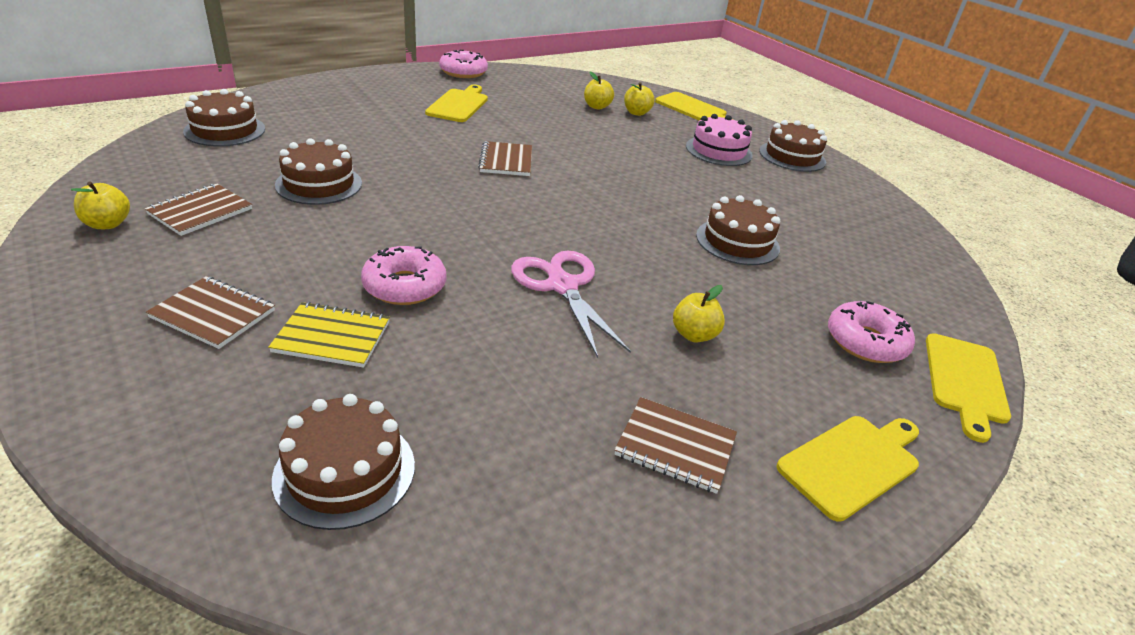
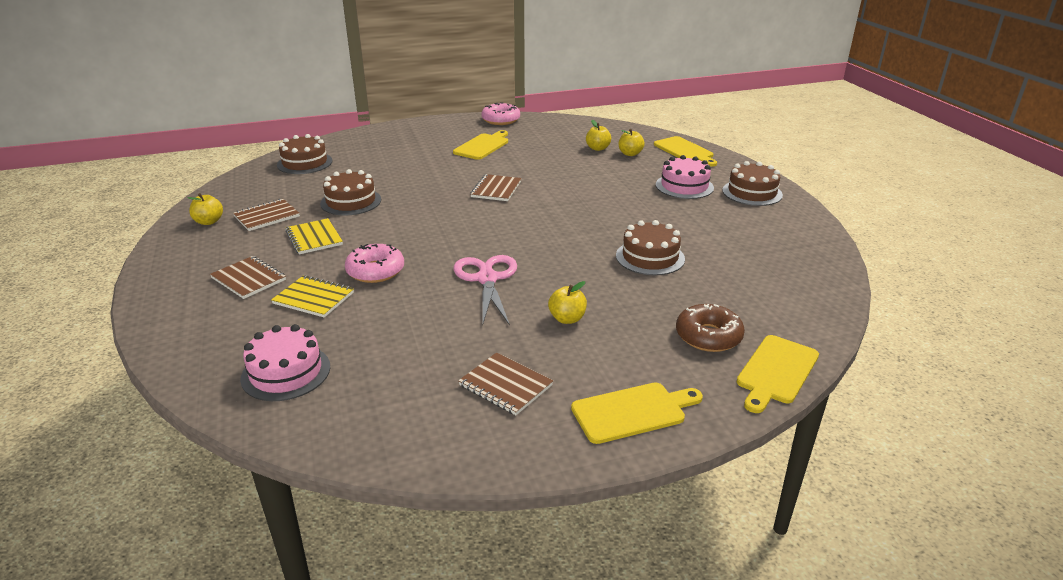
camera: 20 degrees right, 5 degrees down
(289, 241) = (314, 238): none -> yellow notebook
(345, 471) = (286, 372): brown cake -> pink cake
(865, 342) = (708, 336): pink donut -> brown donut

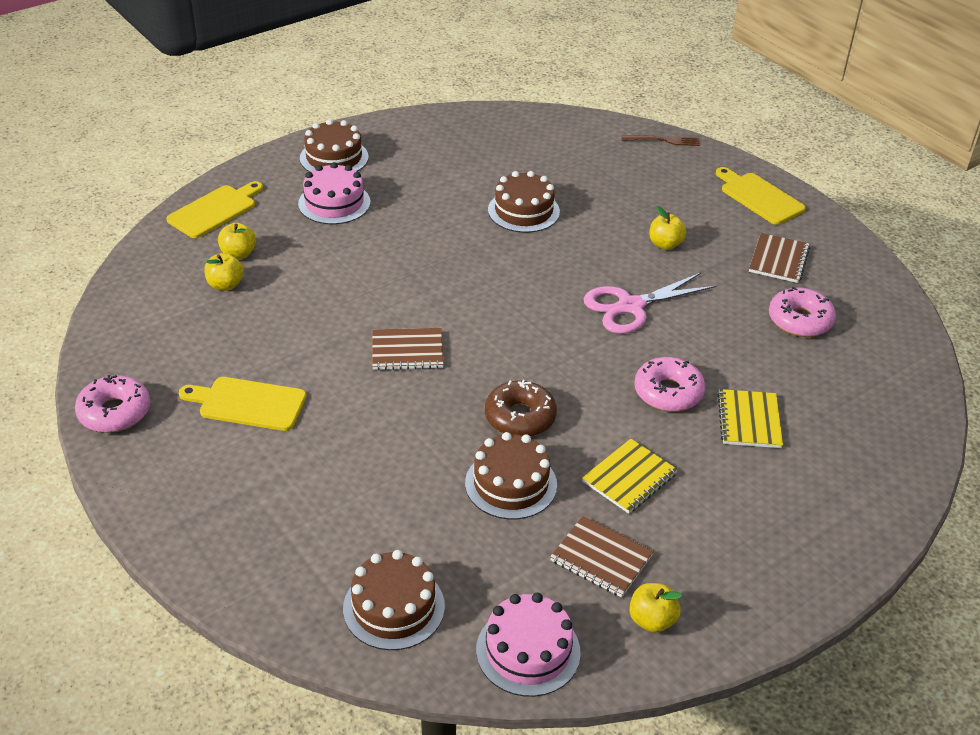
camera: 110 degrees left, 10 degrees up
(248, 279) = (753, 494): brown notebook -> none
(286, 372) = (864, 389): pink cake -> pink cake (528, 651)
(404, 366) = (800, 320): none -> pink donut
(708, 336) = (639, 171): brown donut -> brown donut (520, 417)
(776, 371) = (664, 141): yellow cutting board -> brown fork

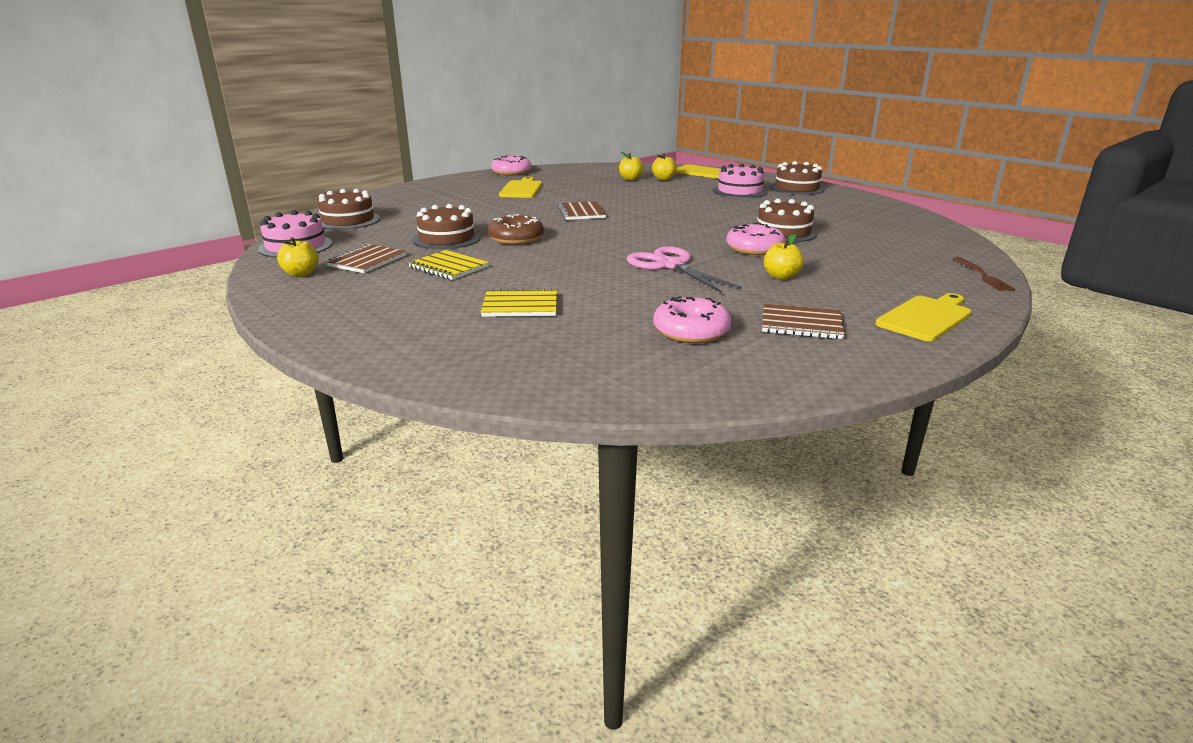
camera: 85 degrees right, 15 degrees down
(668, 392) = (554, 278): pink donut -> pink donut (754, 248)

